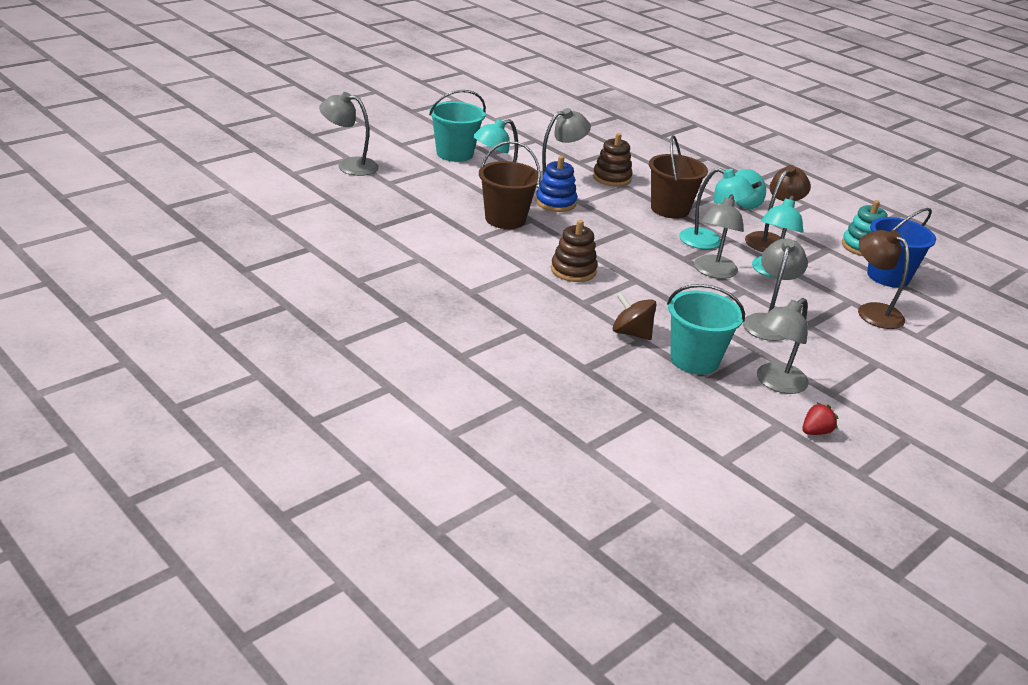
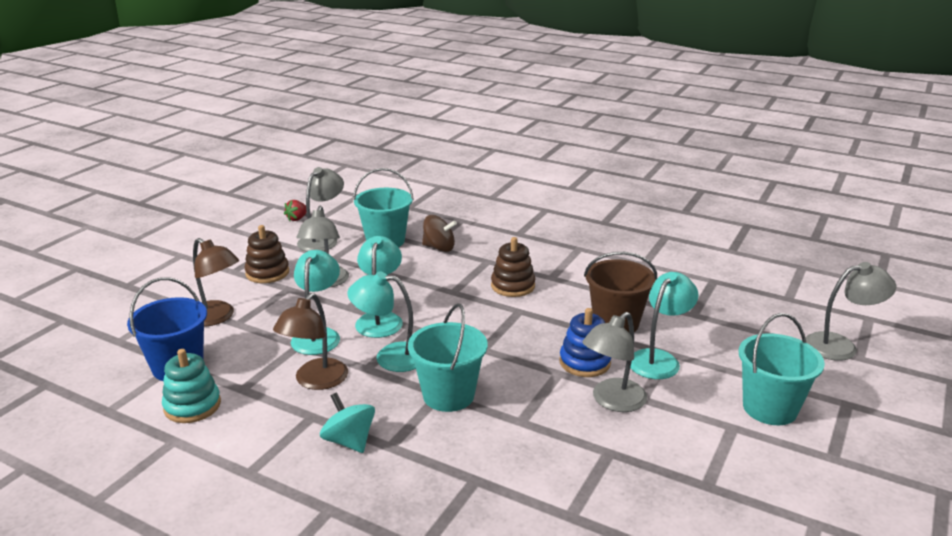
camera: 165 degrees right, 5 degrees down
(611, 178) = (546, 431): brown stacking toy -> brown stacking toy (267, 273)
(670, 209) = (448, 395): brown bucket -> turquoise bucket
(713, 272) = (380, 319): grey lamp -> turquoise lamp

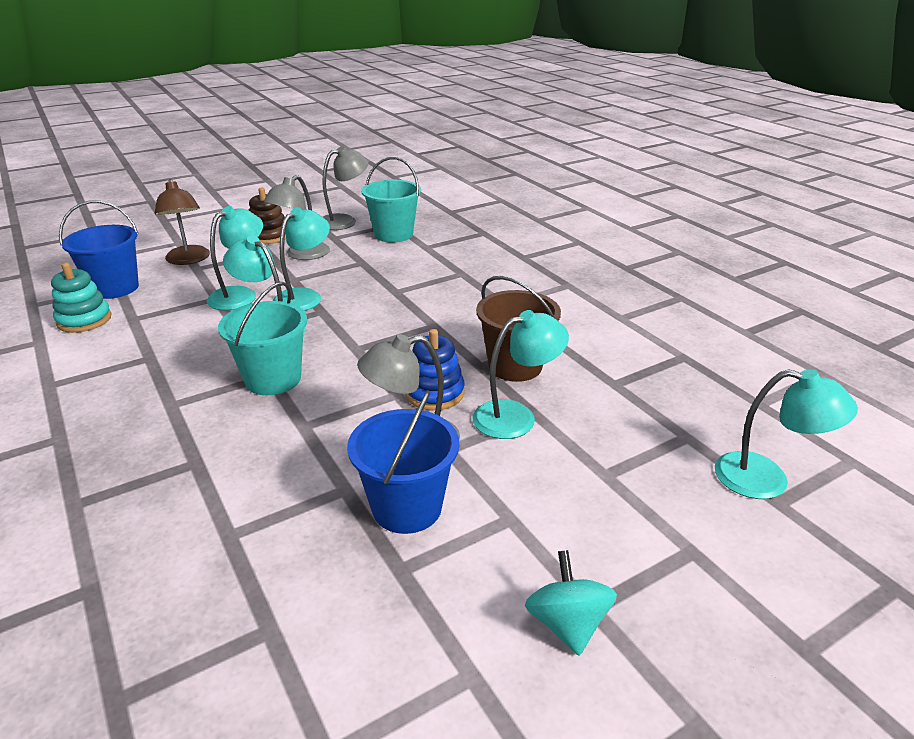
camera: 30 degrees right, 5 degrees up
(297, 219) = (346, 200): red strawberry -> none
(315, 381) = (189, 330): brown lamp -> none
(349, 441) = (147, 388): turquoise spinning top -> turquoise spinning top (567, 623)
(439, 248) = (432, 251): brown spinning top -> none
(513, 286) = (456, 301): brown stacking toy -> none
(664, 447) = (407, 507): none -> blue bucket
(769, 408) = (581, 516): turquoise bucket -> none
(840, 346) = (767, 479): grey lamp -> turquoise lamp

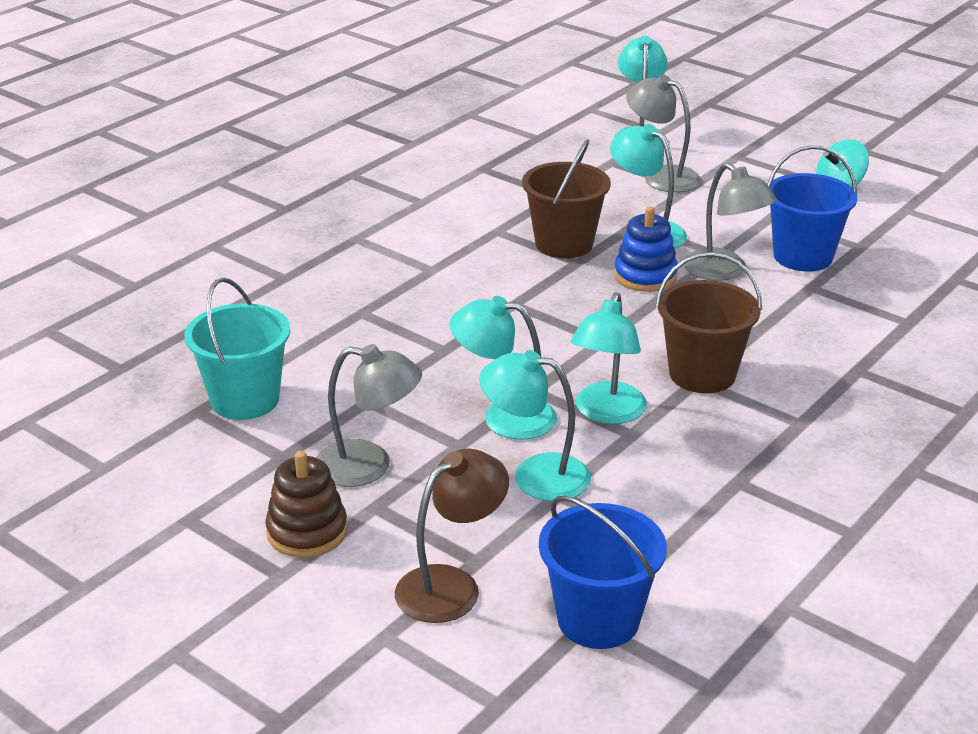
camera: 110 degrees left, 0 degrees up
(84, 320) = (706, 594): turquoise stacking toy -> none
(273, 379) = (702, 374): turquoise bucket -> brown bucket
(344, 221) = (202, 467): grey lamp -> grey lamp (661, 176)

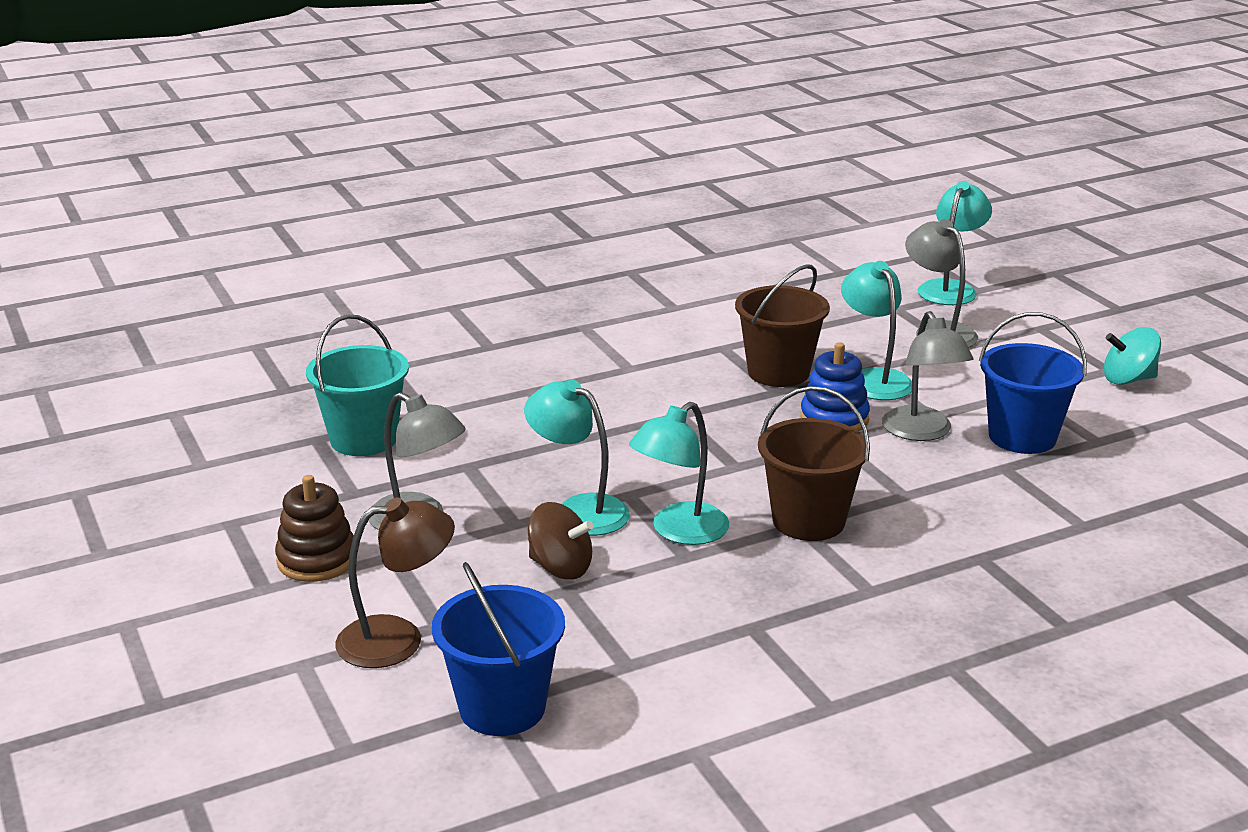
camera: 25 degrees right, 5 degrees down
(535, 475) = (560, 568): turquoise lamp -> brown spinning top

